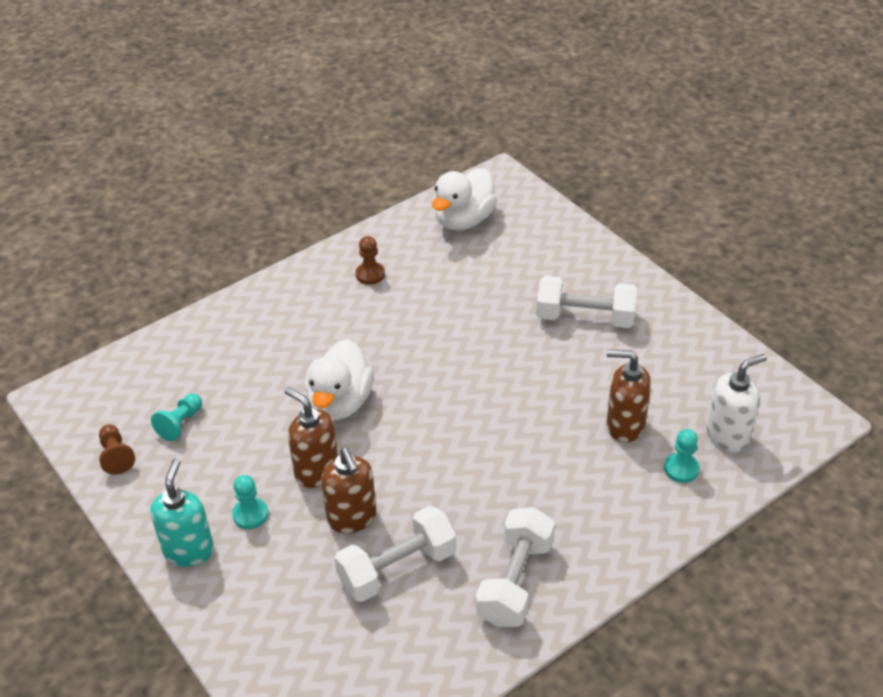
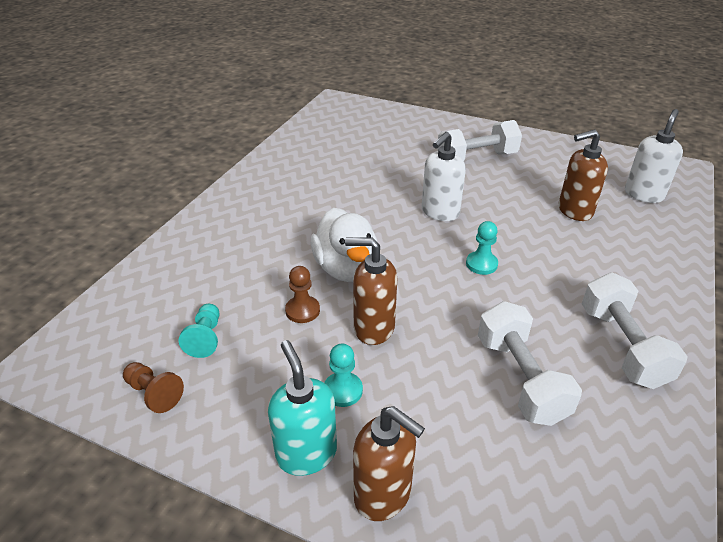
camera: 30 degrees left, 5 degrees down
(352, 518) = (441, 353): brown soap dispenser -> brown soap dispenser (383, 494)
(370, 274) = (292, 177): brown pawn -> brown pawn (302, 310)
(397, 568) = (520, 379): white dumbbell -> white dumbbell turned 45 degrees counterclockwise
(464, 220) = (334, 128): white duck -> none
(480, 374) = (440, 212): none -> white soap dispenser
(681, 469) = (640, 223): turquoise pawn -> turquoise pawn (481, 264)

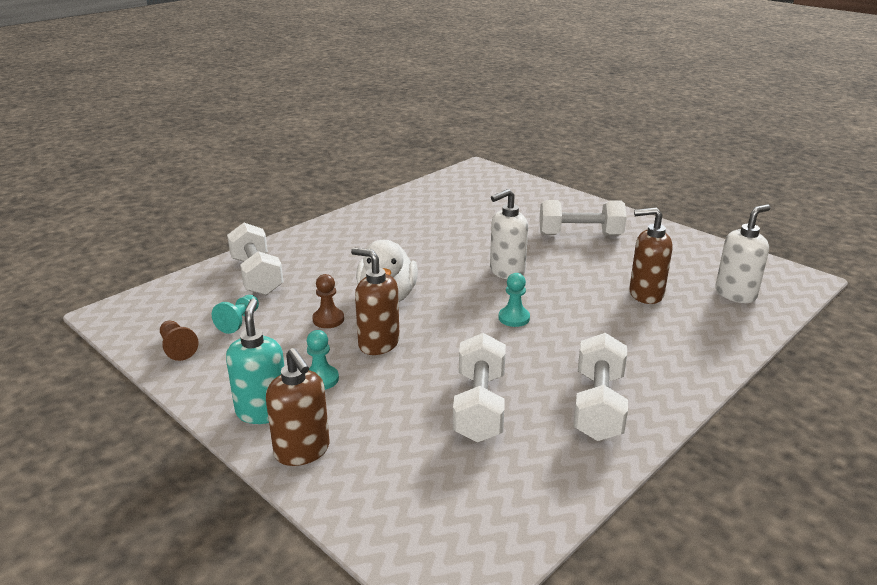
camera: 20 degrees right, 10 degrees down
(190, 273) = (257, 276): none -> white dumbbell

